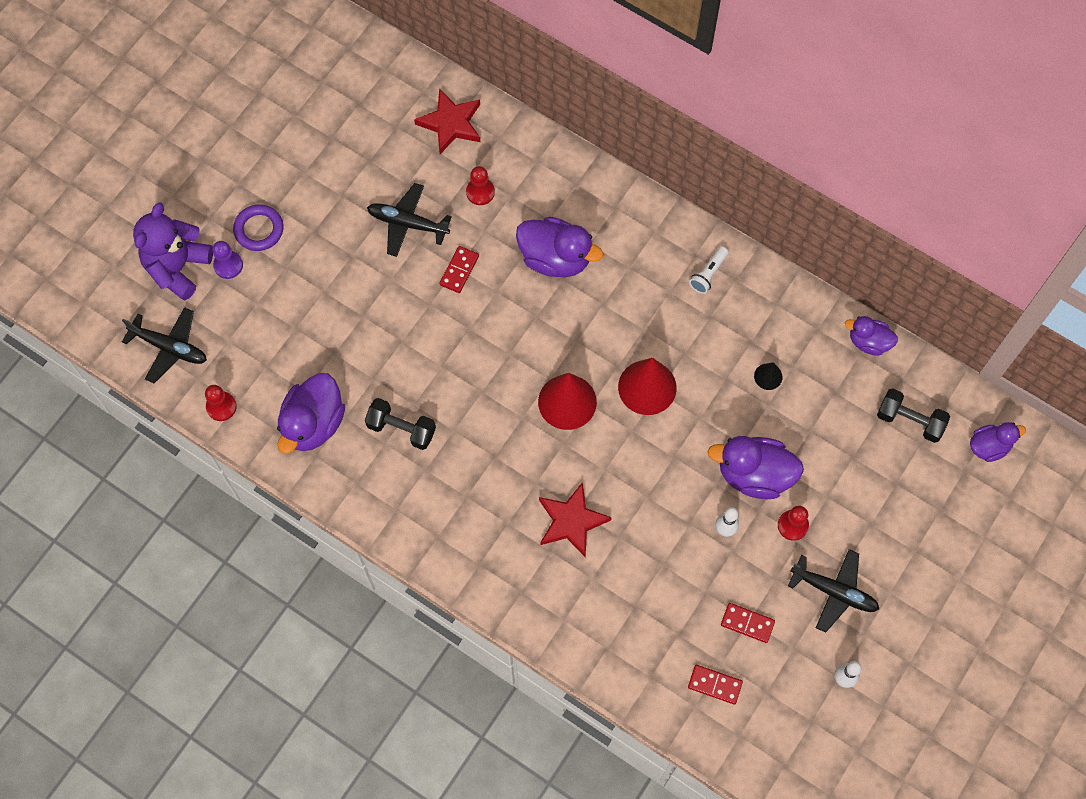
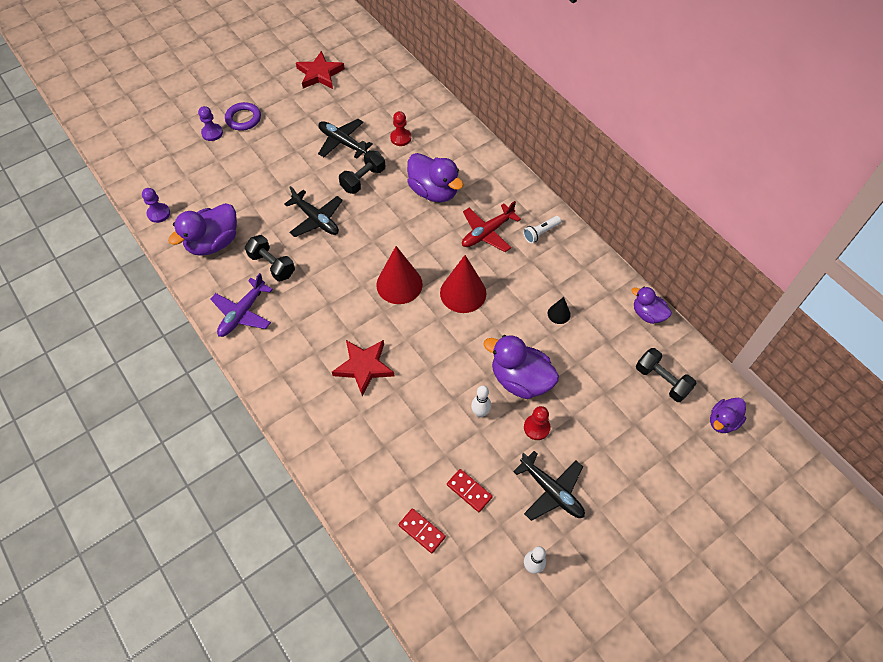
camera: 20 degrees right, 10 degrees down
(170, 347) = (147, 169): black plane -> black plane (316, 219)
(178, 267) = (179, 125): purple teddy bear -> none
(221, 407) = (158, 213): red pawn -> purple pawn
(397, 504) = (242, 313): none -> purple plane
(451, 124) = (400, 95): red star -> red star (320, 74)
(459, 270) = (363, 179): red domino -> black dumbbell
(644, 296) = (487, 233): none -> red plane
(989, 446) = (723, 421): purple duck -> purple duck turned 135 degrees clockwise

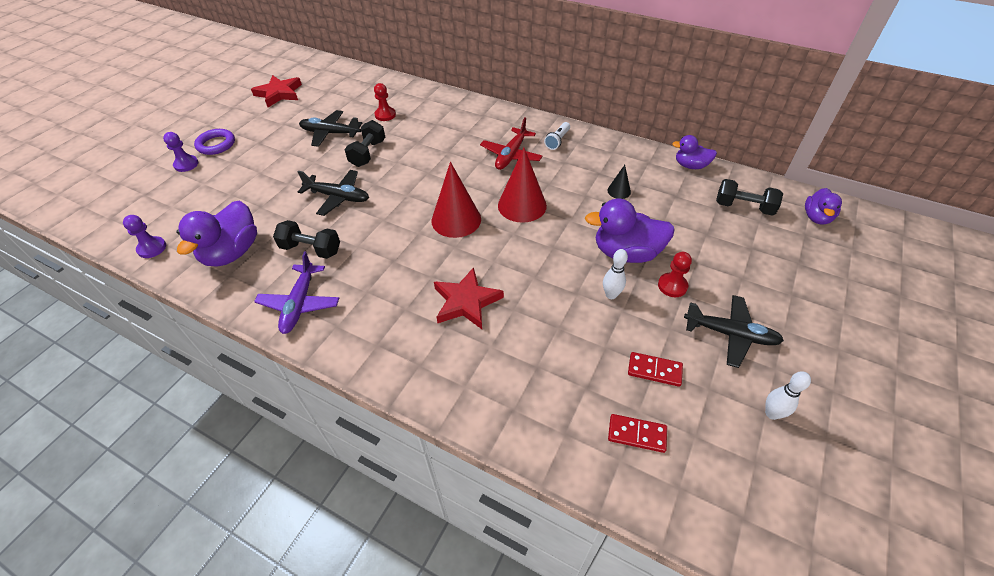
camera: 25 degrees left, 10 degrees down
(434, 191) = (441, 142): purple duck -> none

